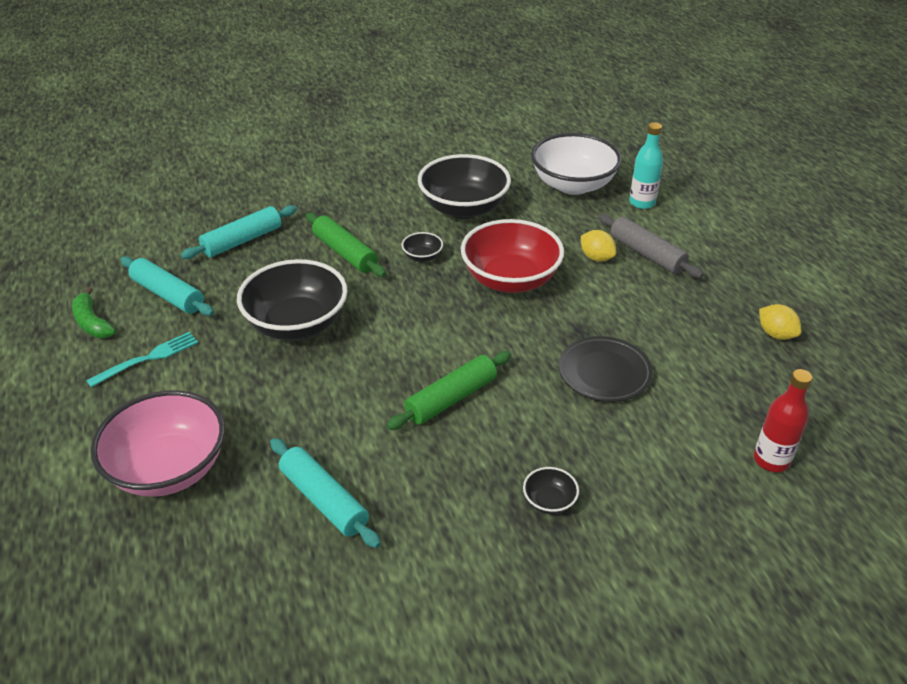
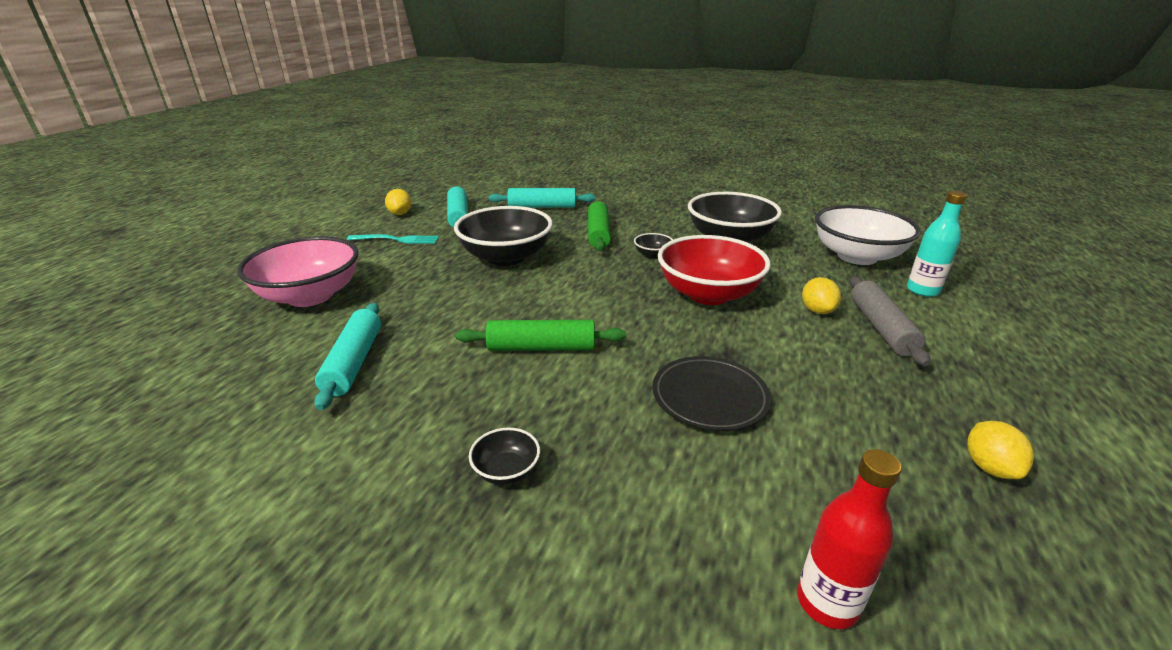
camera: 40 degrees right, 10 degrees down
(92, 322) = (400, 213): green banana -> yellow lemon

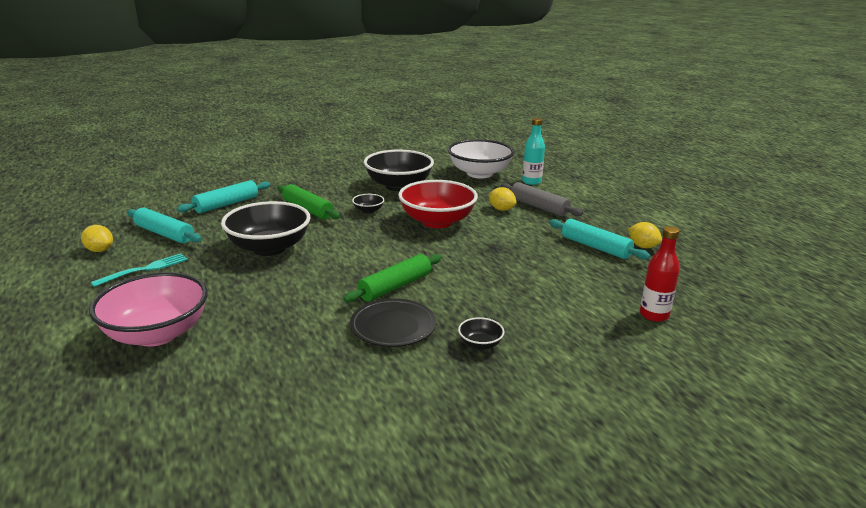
camera: 45 degrees left, 5 degrees down
(354, 362) = (290, 349): turquoise rolling pin -> turquoise rolling pin (595, 247)
(709, 397) = (515, 270): black plate -> black plate (393, 327)

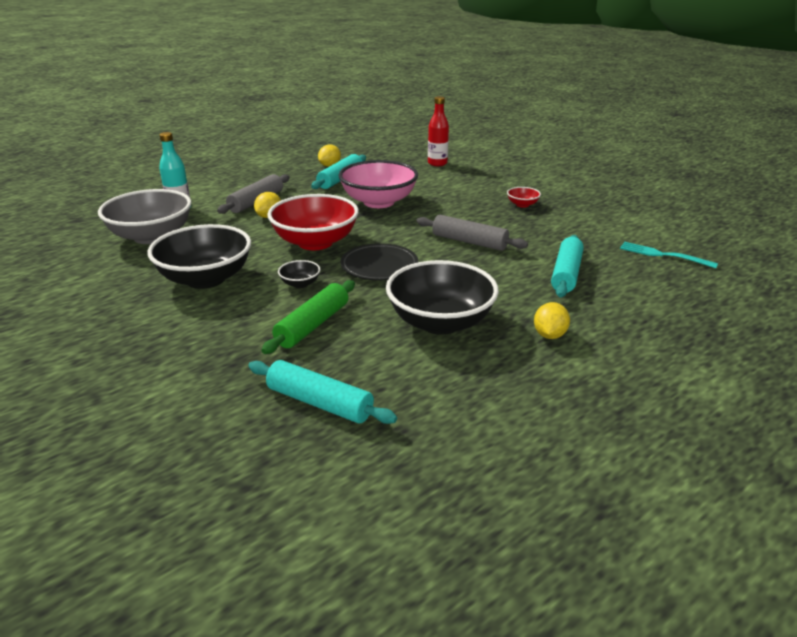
camera: 105 degrees left, 5 degrees up
(100, 250) = (548, 465): yellow lemon -> yellow lemon (549, 335)
(144, 269) = (560, 394): turquoise fork -> turquoise fork (663, 255)
(157, 334) = (653, 331): pink bowl -> pink bowl (378, 202)
(164, 234) = (456, 422): turquoise rolling pin -> turquoise rolling pin (566, 274)
(393, 327) = (531, 233): black plate -> black plate (379, 266)
(395, 286) = (469, 242): green rolling pin -> grey rolling pin
(479, 173) = (152, 236): white bowl -> grey bowl
(480, 344) = (522, 204): black bowl -> red bowl

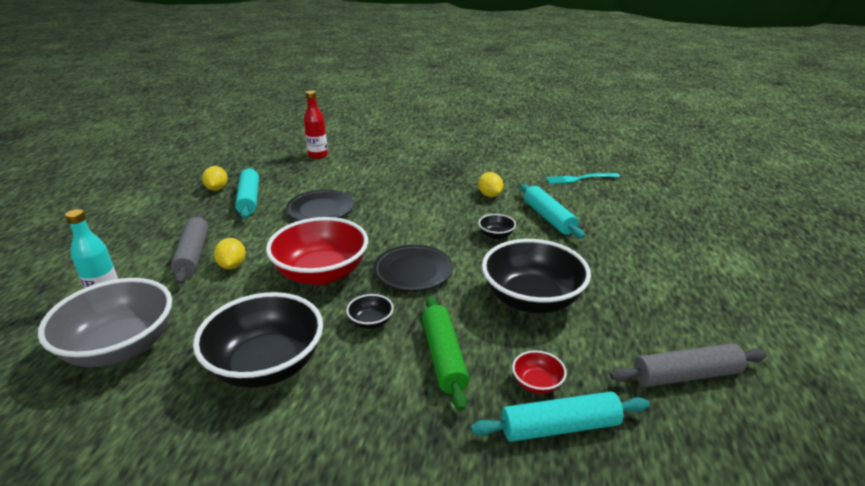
camera: 40 degrees left, 0 degrees up
(378, 202) = (320, 210): pink bowl -> black plate
(469, 242) = (448, 218): grey rolling pin -> grey rolling pin (686, 375)
(491, 268) = (496, 235): none -> black bowl
(522, 204) = (438, 171): red bowl -> red bowl (537, 383)
(549, 335) = (610, 272): yellow lemon -> yellow lemon (490, 195)

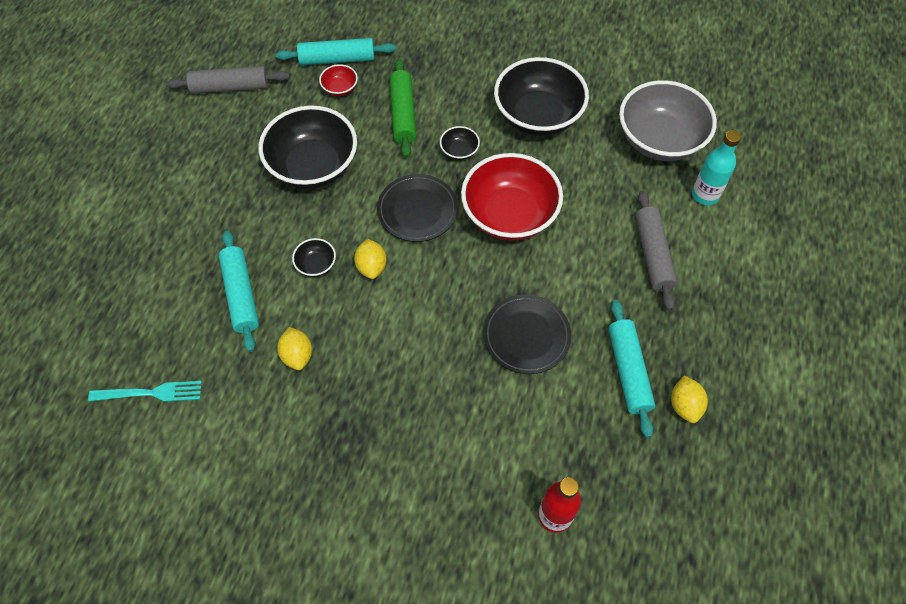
camera: 175 degrees left, 30 degrees up
(232, 265) = (603, 233): yellow lemon -> yellow lemon (371, 267)

